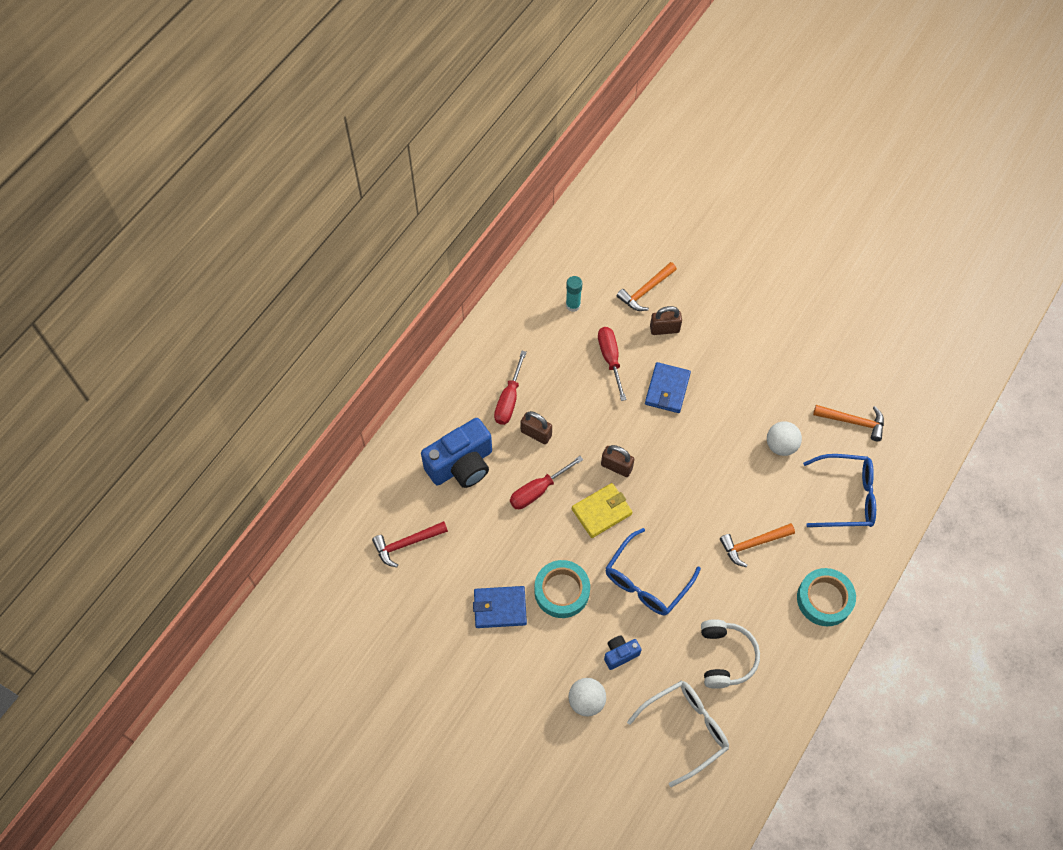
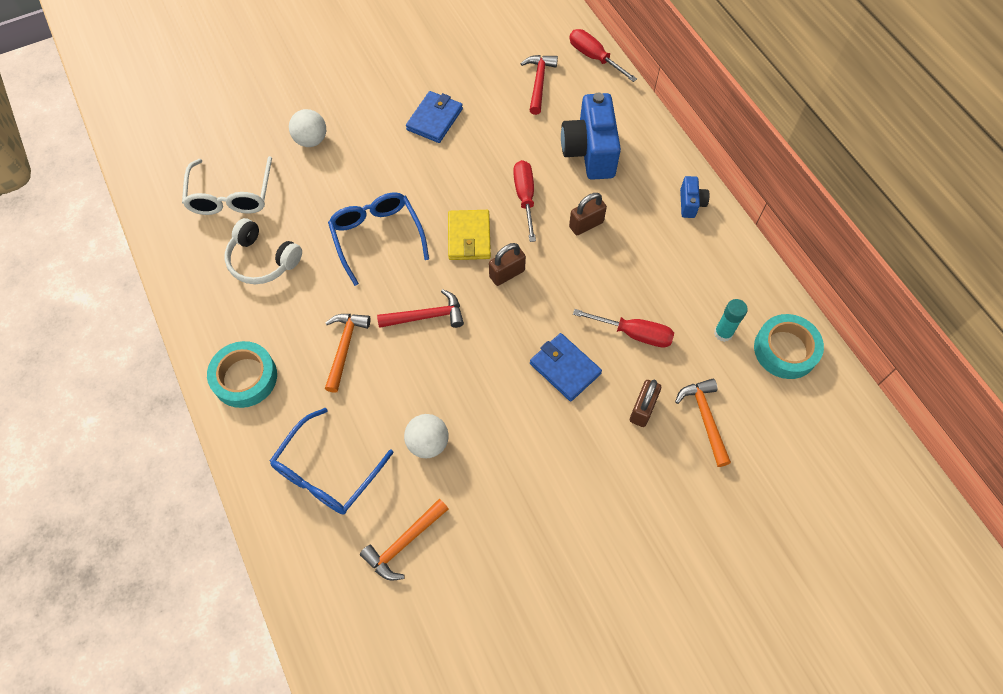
camera: 120 degrees right, 0 degrees up
(509, 399) = (638, 220): red screwdriver -> red screwdriver (594, 58)
(562, 591) = (416, 169): turquoise tape -> turquoise tape (785, 350)
(620, 654) = (329, 183): blue camera -> blue camera (690, 204)
(689, 502) = (426, 316): none -> red hammer

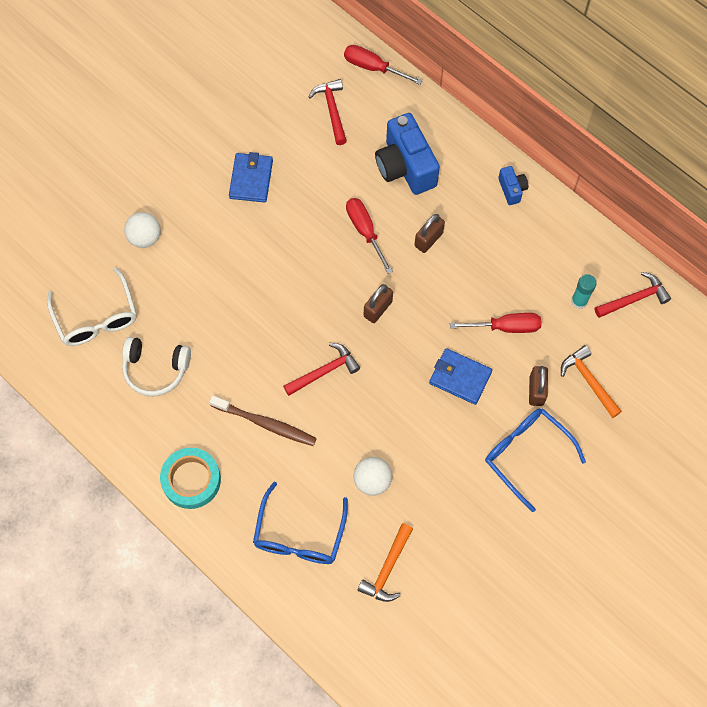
camera: 20 degrees left, 5 degrees up
(344, 348) = (266, 424): orange hammer -> brown toothbrush
(377, 237) = (249, 313): blue glasses -> blue glasses (526, 454)
(469, 237) = (331, 285): yellow wallet -> none
(785, 350) = (634, 299): turquoise tape -> red hammer

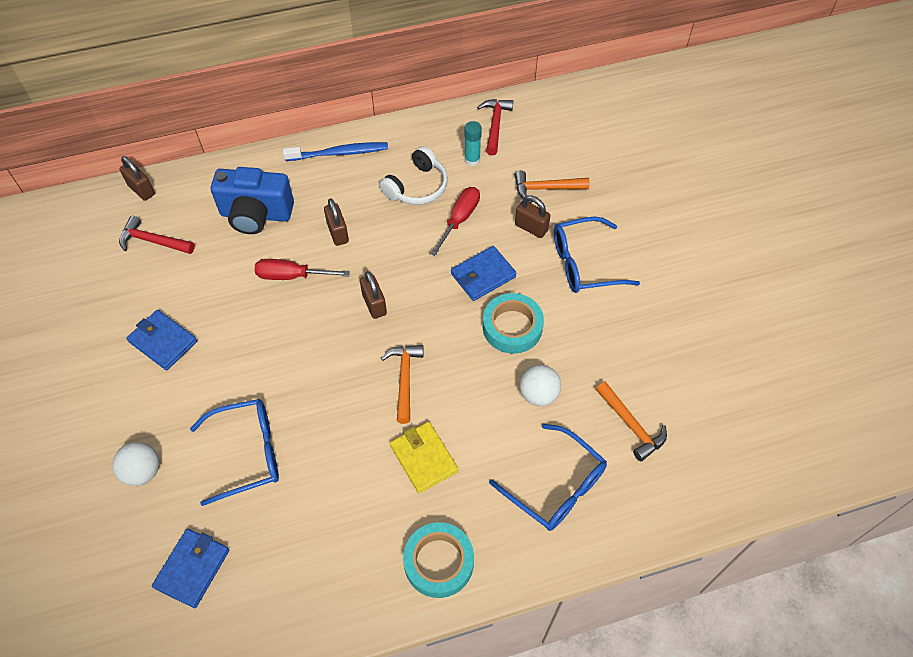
camera: 60 degrees left, 10 degrees down
(96, 317) = (192, 569): white glasses -> blue wallet
(156, 369) = (294, 536): white headphones -> white headphones (417, 187)
(198, 298) = (248, 453): none -> blue glasses
(266, 424) = (424, 458): brown toothbrush -> yellow wallet
(324, 371) = (404, 379): red hammer -> orange hammer
(373, 67) = (141, 190): red screwdriver -> brown padlock
(423, 428) = (512, 327): none -> turquoise tape
(512, 189) = (339, 153): blue camera -> blue toothbrush

